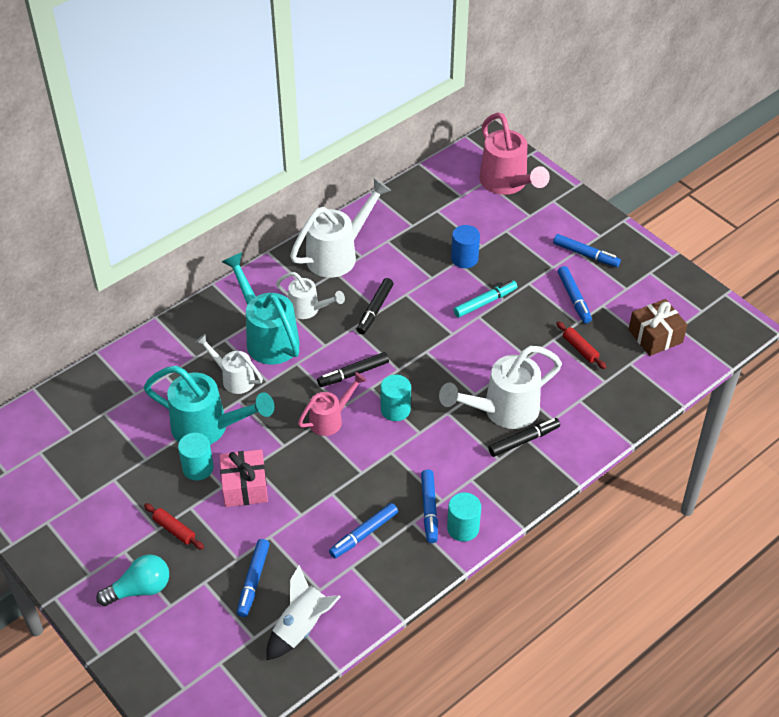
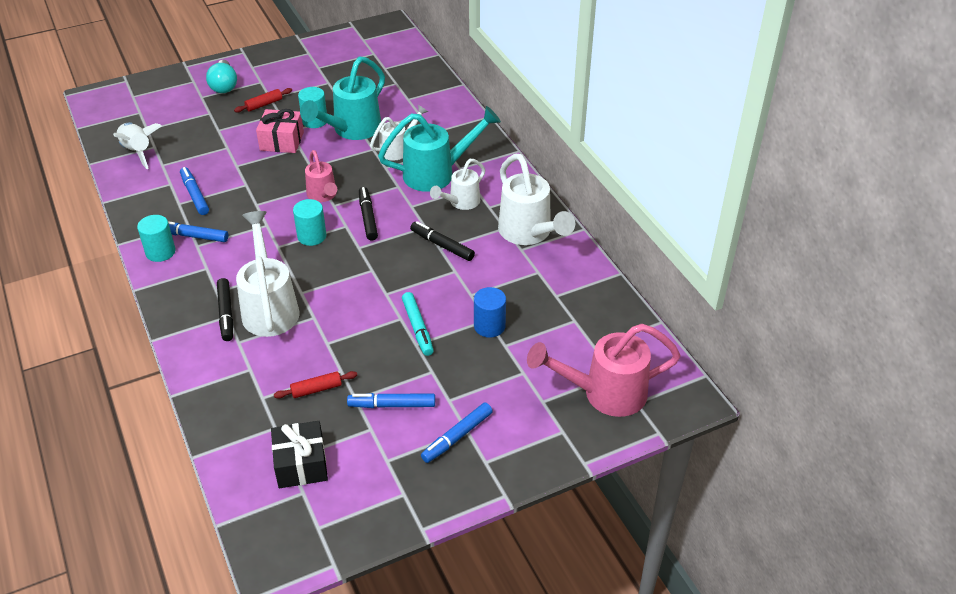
camera: 105 degrees right, 5 degrees down
(253, 581) = (193, 135): blue marker -> none
(655, 336) = (301, 464): brown gift -> black gift

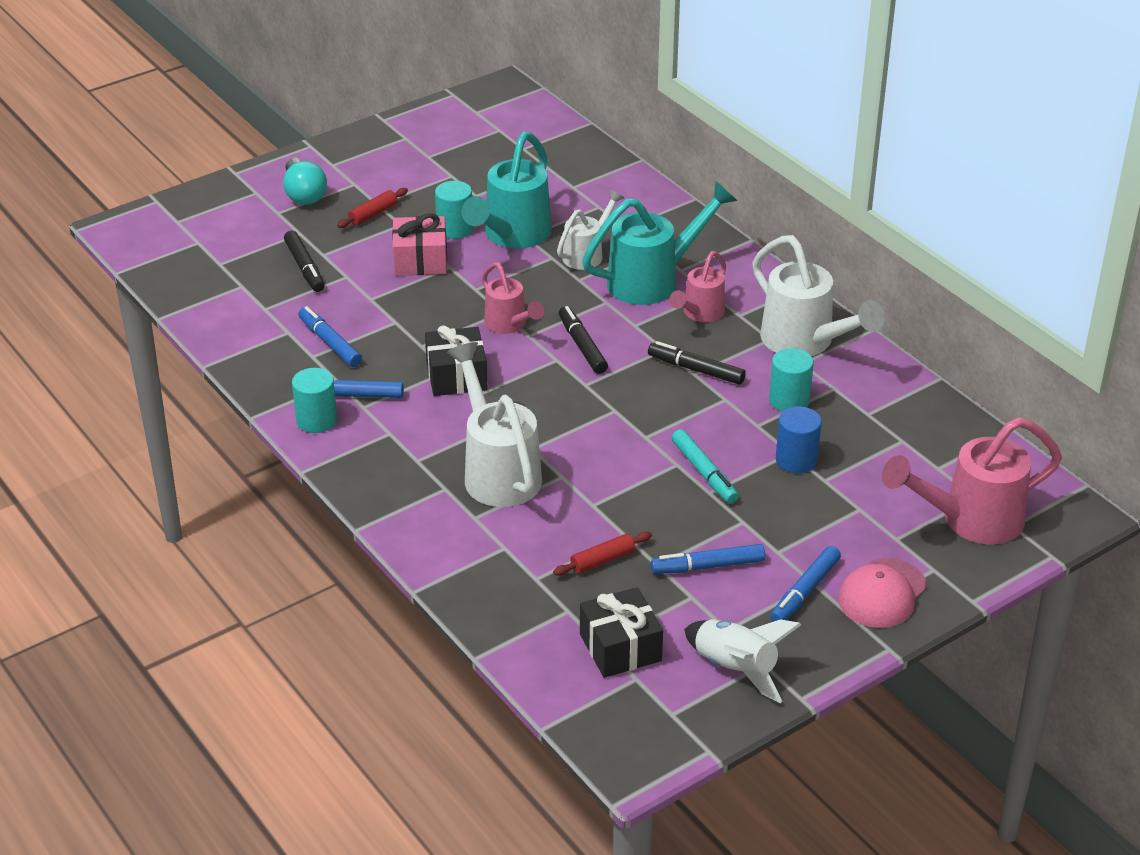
camera: 10 degrees left, 5 degrees down
(137, 151) = (221, 295): white rocket -> white rocket (735, 669)
(226, 313) = (443, 485): black marker -> black marker (305, 267)
(271, 230) = (456, 376): none -> black gift
(312, 236) = (516, 377): turquoise cylinder -> turquoise cylinder (789, 400)
(460, 203) = (700, 314): white watering can -> pink watering can
(516, 447) = (882, 594): none -> pink cap

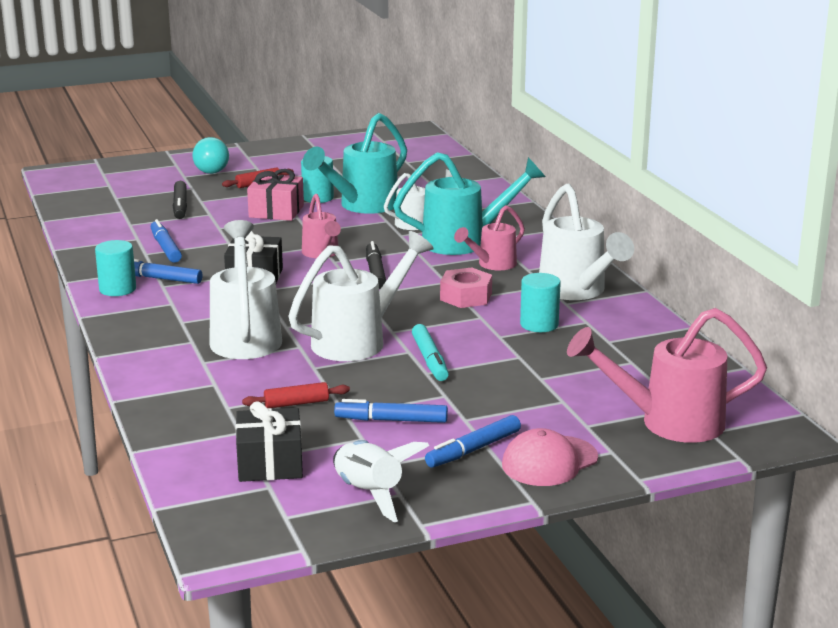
camera: 15 degrees right, 15 degrees down
(618, 456) = (359, 340): none -> white watering can
(696, 370) = (466, 296): black marker -> pink nut
(796, 460) = (521, 362): blue cylinder -> none

